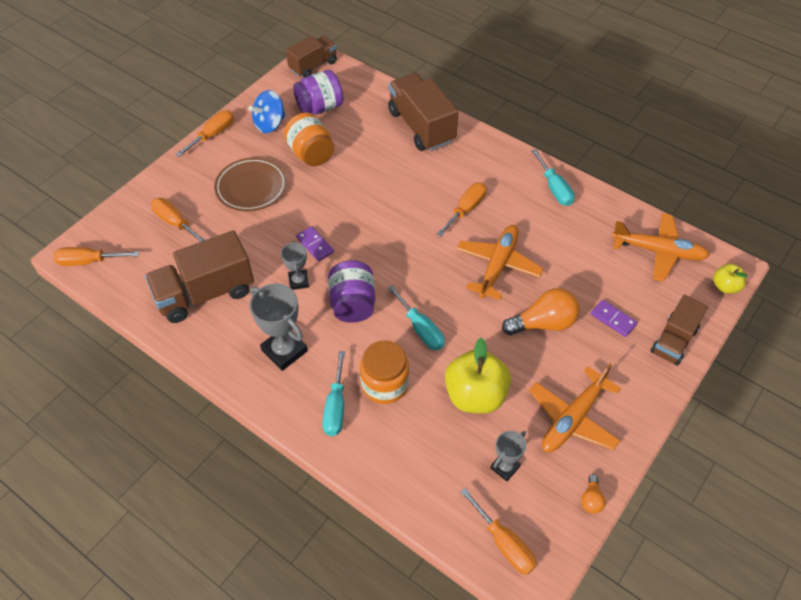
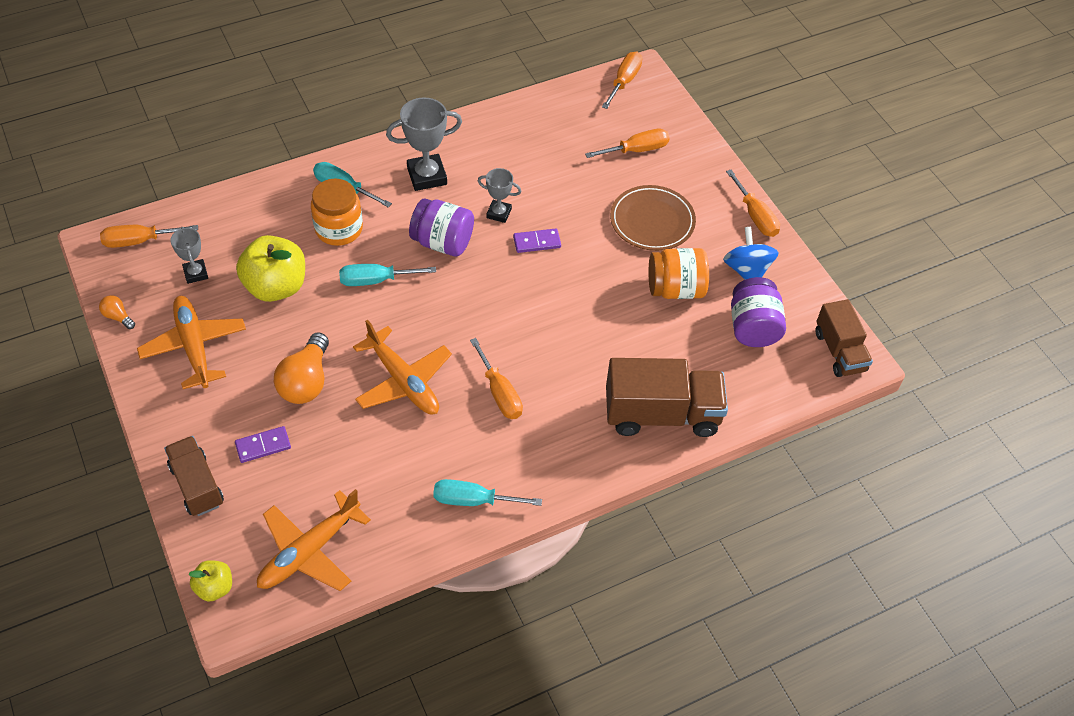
camera: 115 degrees right, 0 degrees up
(205, 293) = (531, 145): brown truck -> none

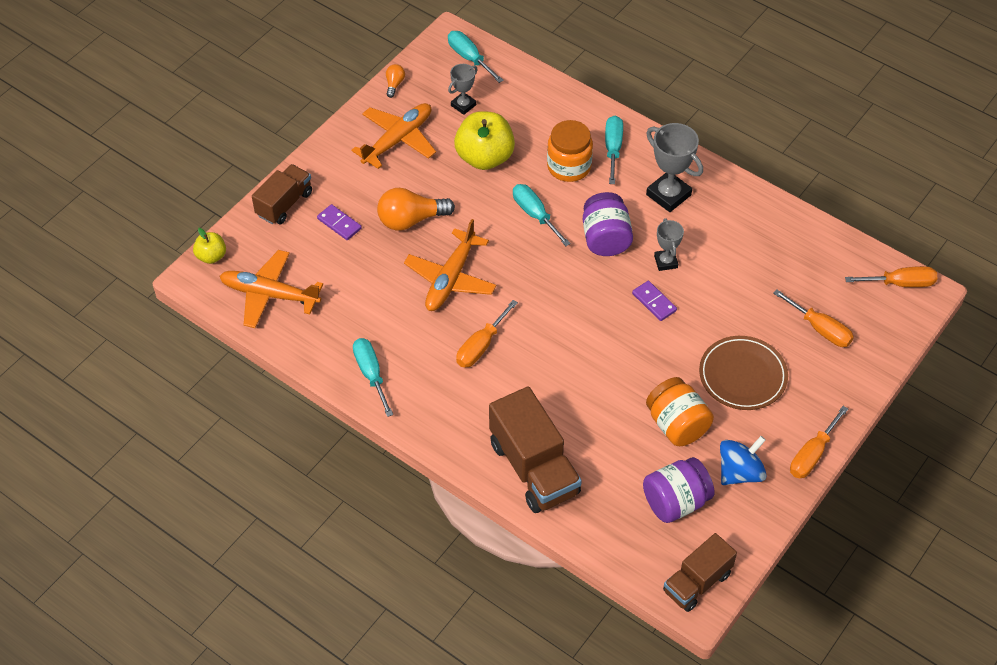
camera: 65 degrees right, 0 degrees up
(139, 241) = (469, 58): orange screwdriver -> turquoise screwdriver

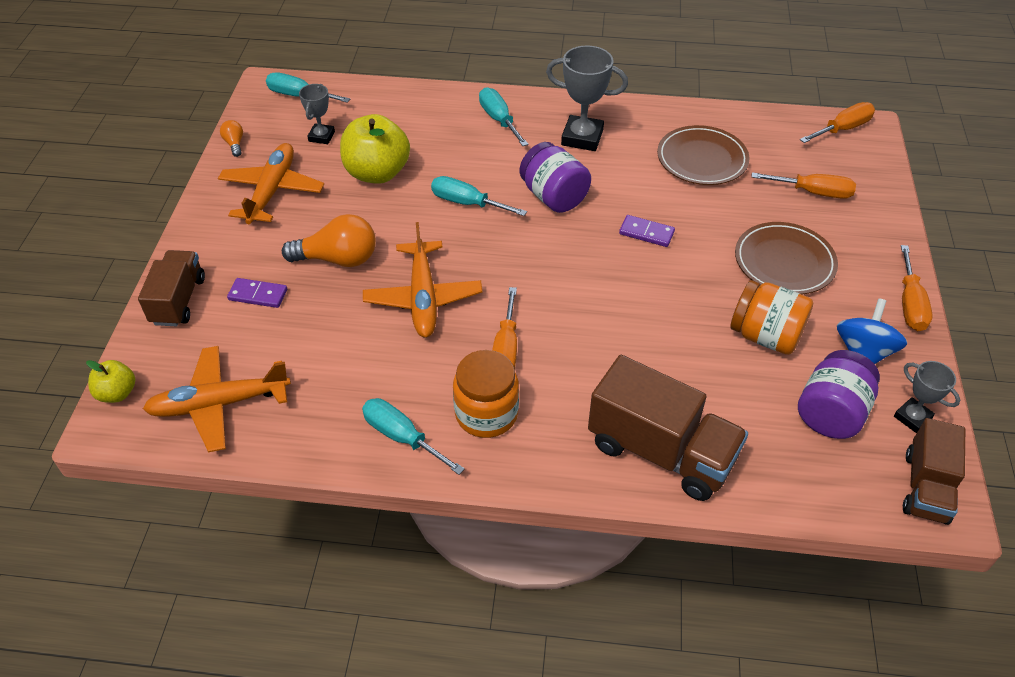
camera: 30 degrees left, 5 degrees down
(411, 220) = (338, 259): orange light bulb -> orange light bulb turned 135 degrees counterclockwise
(569, 166) = (468, 149): orange jar -> orange jar (486, 414)
(665, 262) = (627, 193): grey trophy -> grey trophy (912, 417)
(752, 258) = (702, 159): none -> brown plate

